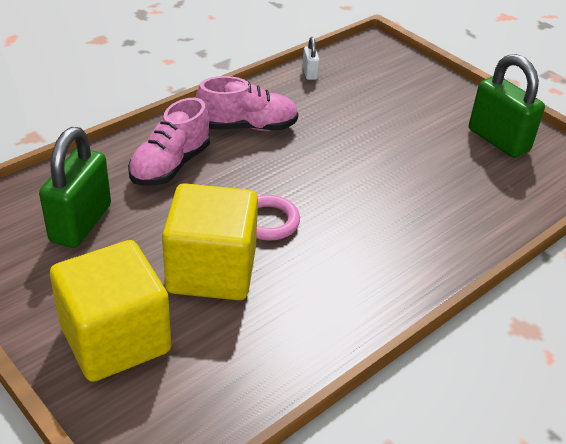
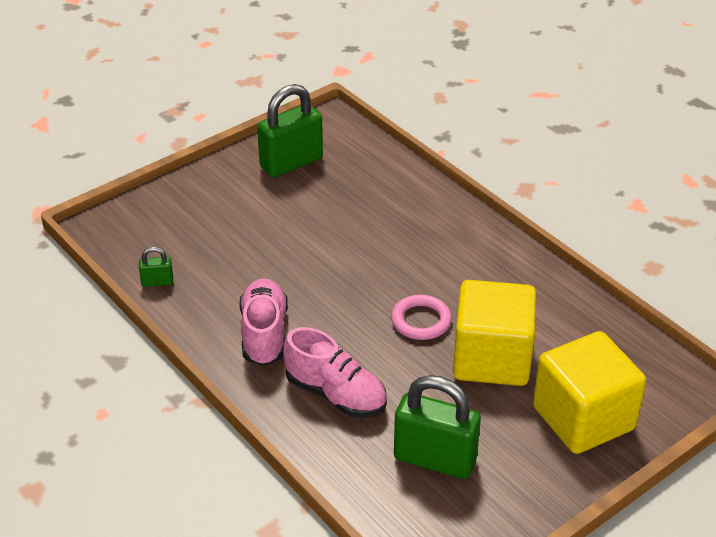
camera: 85 degrees left, 0 degrees up
(309, 73) = (157, 282): white padlock -> green padlock

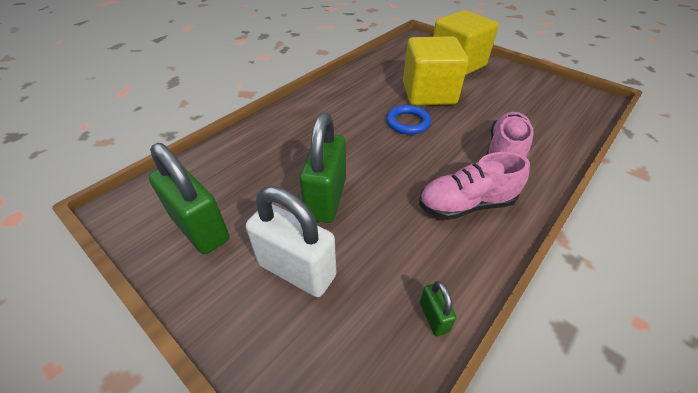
camera: 100 degrees left, 5 degrees up
(228, 214) = (297, 270): none -> white padlock
(421, 321) = (408, 122): pink ring -> blue ring
(435, 459) = (525, 107): green padlock -> green padlock (326, 198)

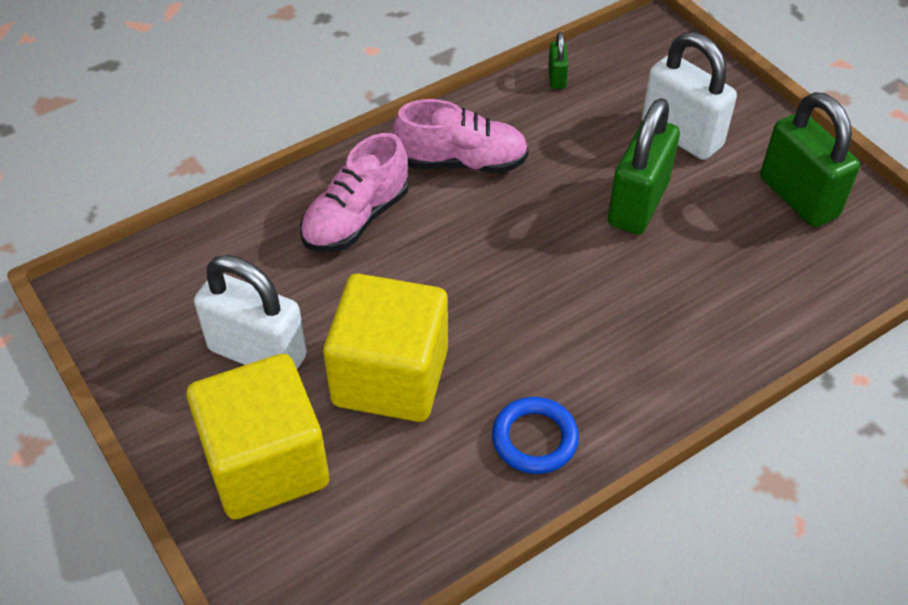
camera: 165 degrees left, 5 degrees up
(408, 122) = (470, 309): blue ring -> blue ring (534, 439)
(494, 91) = (257, 353): none -> white padlock

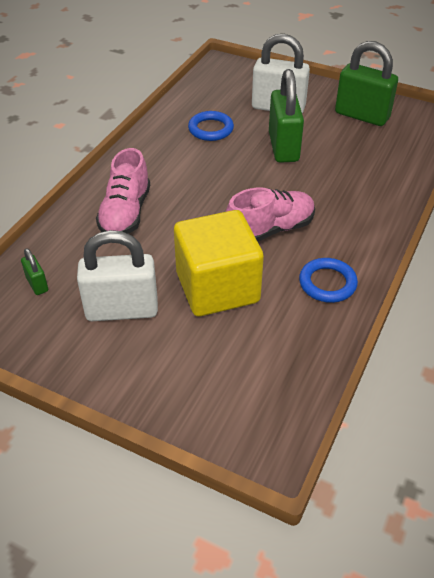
camera: 30 degrees left, 5 degrees down
(266, 464) = (179, 369): yellow cube -> none
(462, 162) = (166, 161): pink shoe -> pink shoe (270, 230)
(557, 77) = (186, 102): green padlock -> green padlock (37, 284)
(558, 134) = (211, 129): none -> blue ring

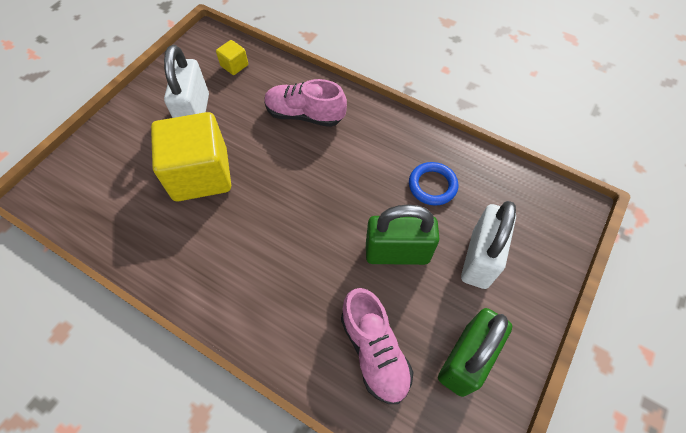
camera: 95 degrees right, 15 degrees up
(37, 284) = (234, 65): green padlock -> yellow cube
(270, 230) = (263, 222): pink shoe -> pink shoe (374, 351)
(327, 283) = (182, 260): blue ring -> none

